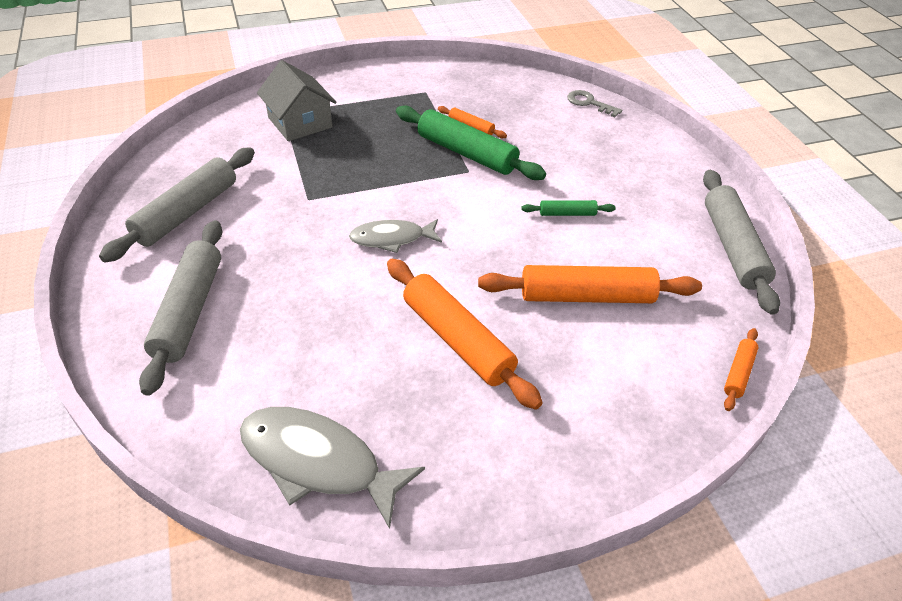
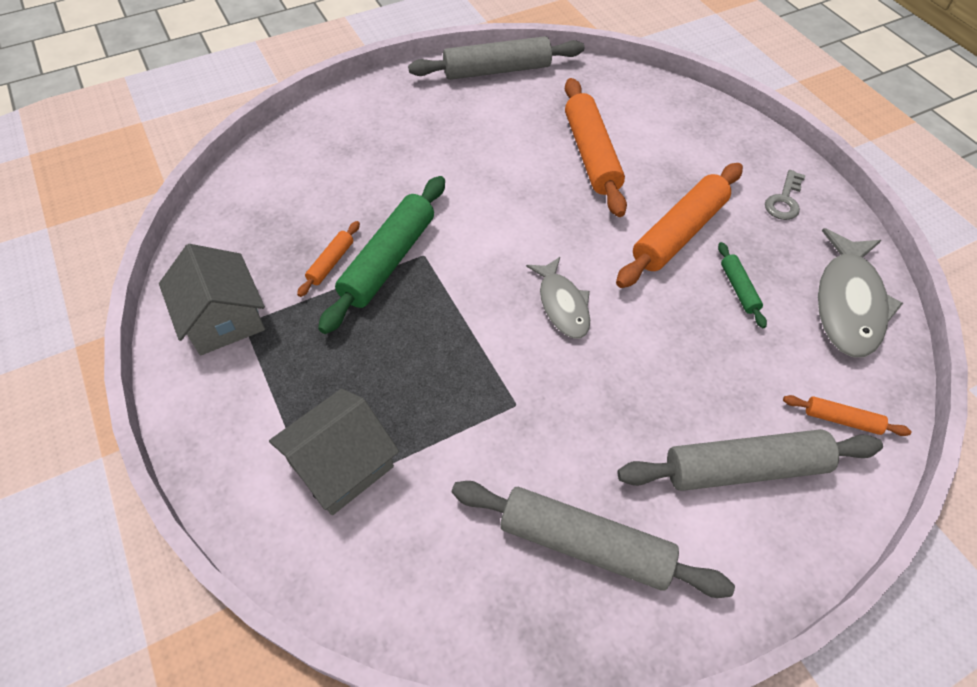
camera: 100 degrees left, 10 degrees up
(432, 84) = (223, 318): none -> grey house
(567, 214) = (480, 171): green rolling pin -> green rolling pin (738, 288)
(589, 103) = (266, 160): grey key -> grey key (784, 200)
(738, 373) = (638, 77): orange rolling pin -> orange rolling pin (841, 419)

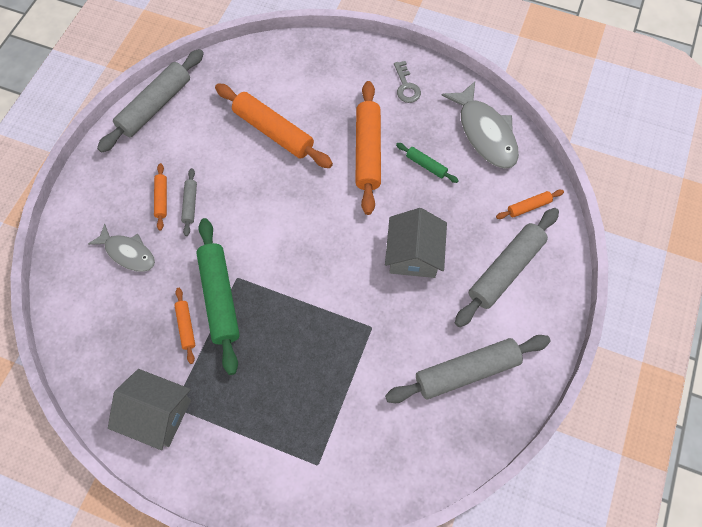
camera: 40 degrees left, 10 degrees up
(341, 465) = (314, 436): grey house -> grey house (413, 254)
(424, 144) = (162, 199): none -> orange rolling pin
(446, 164) = (190, 204): none -> grey rolling pin
(562, 305) = (344, 248): grey fish -> grey fish (128, 253)

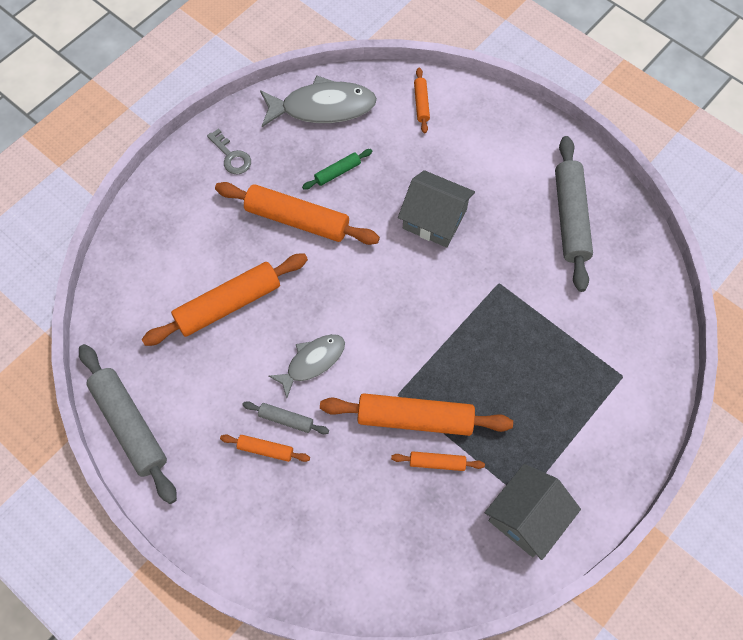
camera: 70 degrees left, 0 degrees up
(128, 253) = (322, 505): grey fish -> grey fish (312, 362)
(220, 297) = (415, 418): green rolling pin -> orange rolling pin
(406, 86) = (231, 156): grey key -> grey key turned 45 degrees clockwise
(505, 270) = (480, 148): grey rolling pin -> none

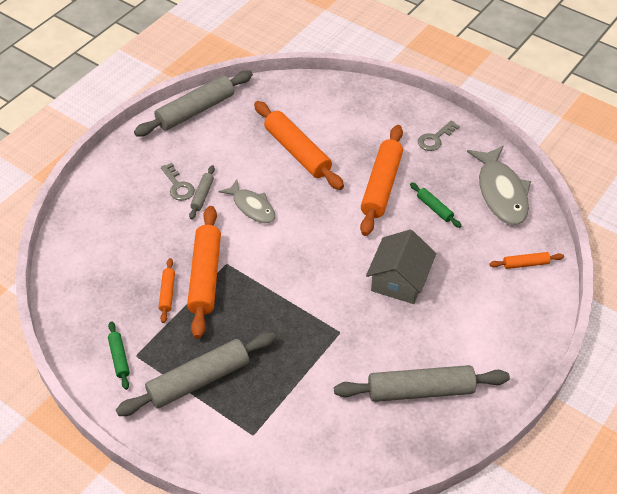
camera: 85 degrees right, 15 degrees down
(265, 449) = (178, 186): orange rolling pin -> grey key
(527, 517) = (119, 358): grey house -> green rolling pin
(557, 429) = (198, 380): none -> grey rolling pin

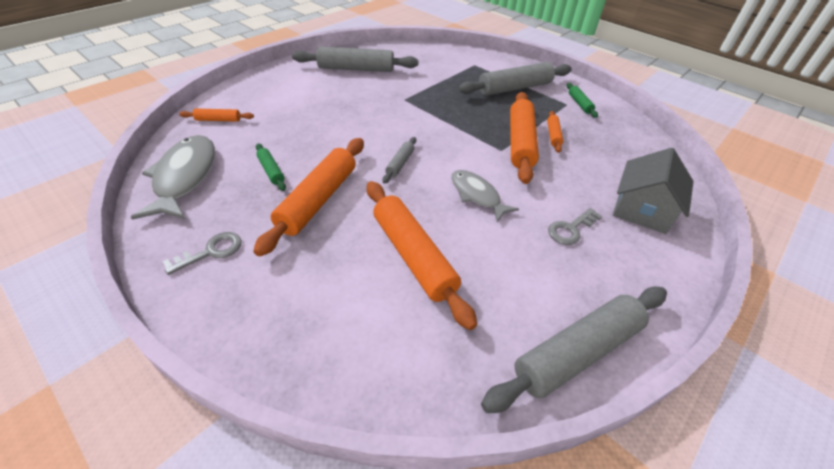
camera: 175 degrees left, 5 degrees down
(178, 186) = (571, 229): grey key -> grey key turned 105 degrees counterclockwise
(202, 195) = (537, 214): grey rolling pin -> grey rolling pin (400, 164)
(399, 280) = (341, 122): grey house -> grey house (642, 209)

